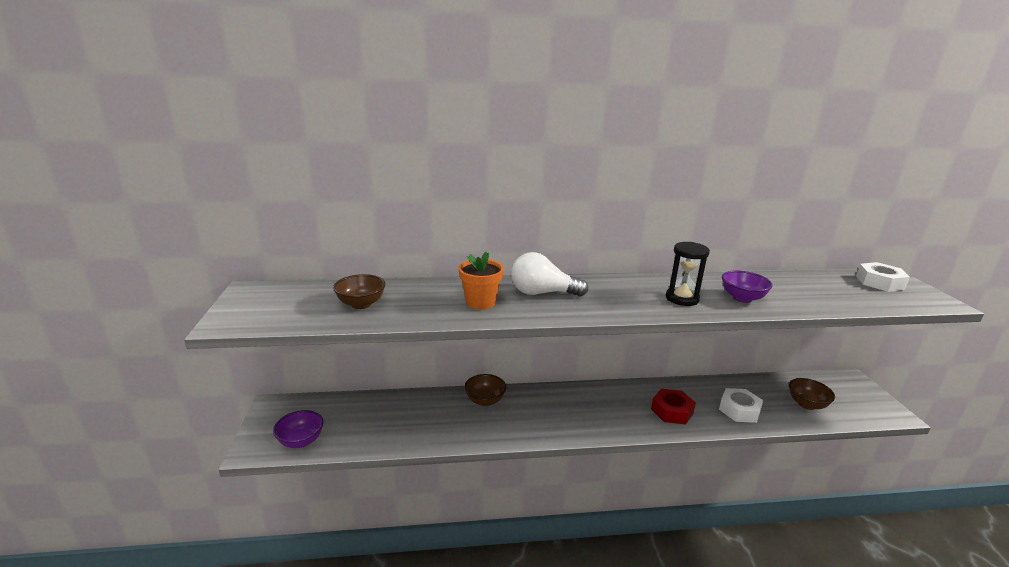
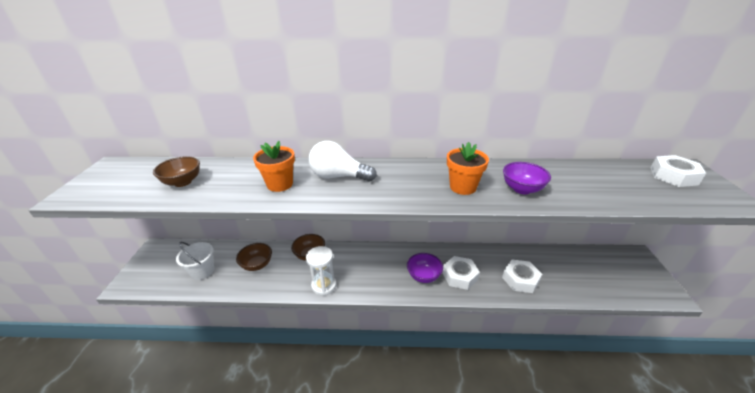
camera: 10 degrees right, 10 degrees up
(301, 441) = (161, 280): purple bowl -> purple bowl (423, 276)
(352, 427) = (202, 271): none -> white bucket
(516, 432) = (324, 285): none -> white hourglass
(672, 411) = (460, 276): red nut -> white nut
(682, 299) = (463, 187): black hourglass -> orange flower pot
(807, 404) = (585, 278): brown bowl -> brown bowl (257, 265)

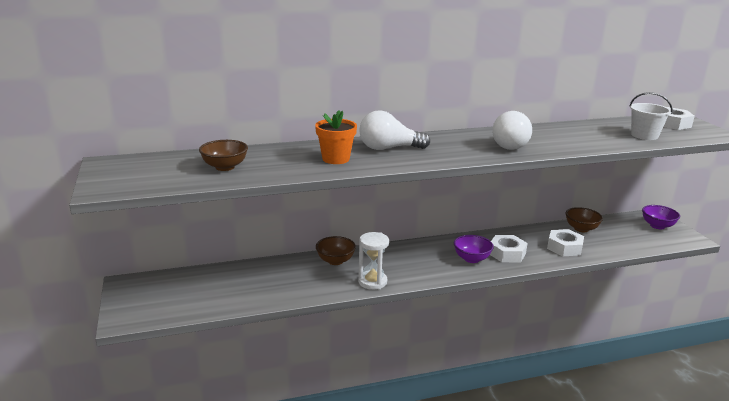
camera: 20 degrees left, 10 degrees down
(202, 271) = (215, 293): white bucket -> white bucket (644, 135)
(257, 265) = (279, 278): brown bowl -> brown bowl (581, 229)
(463, 187) = (511, 145): orange flower pot -> white light bulb
(522, 189) = (561, 142): purple bowl -> purple bowl (657, 226)

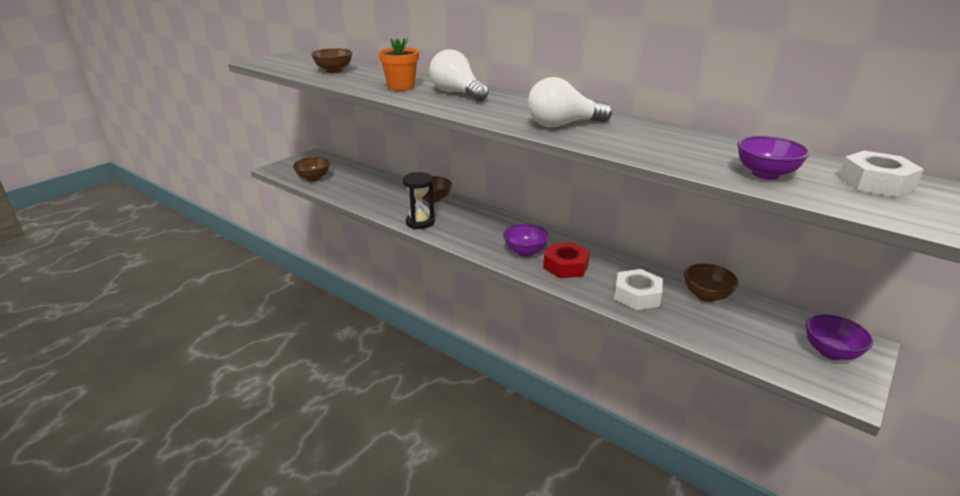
camera: 55 degrees right, 5 degrees up
(192, 304) = (313, 178): none -> brown bowl
(372, 282) = (420, 222): white hourglass -> black hourglass
(507, 253) = (566, 266): white nut -> red nut
(644, 135) = (765, 174): white bucket -> purple bowl

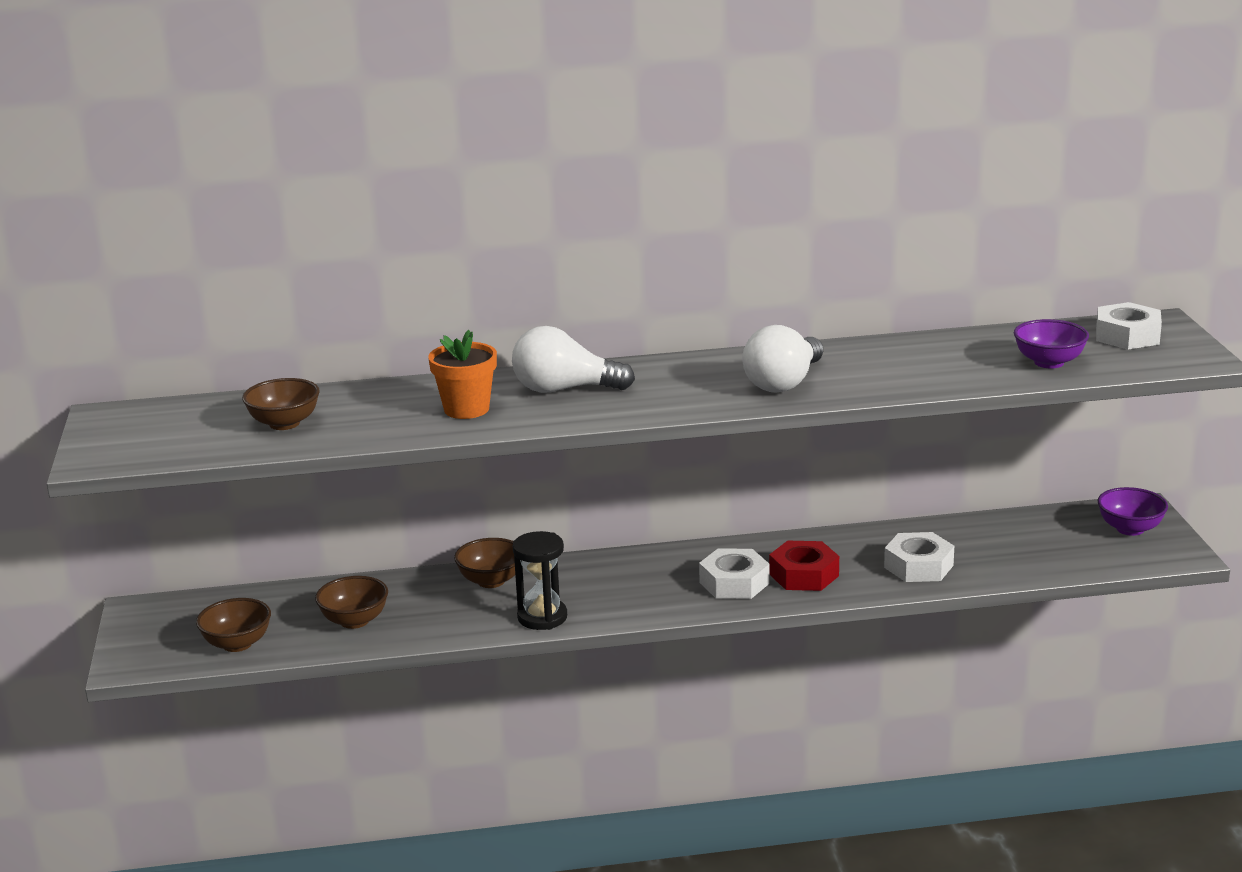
camera: 45 degrees left, 5 degrees down
(525, 251) = (734, 583): purple bowl -> white nut
(706, 295) = (973, 532): brown bowl -> brown bowl (354, 621)

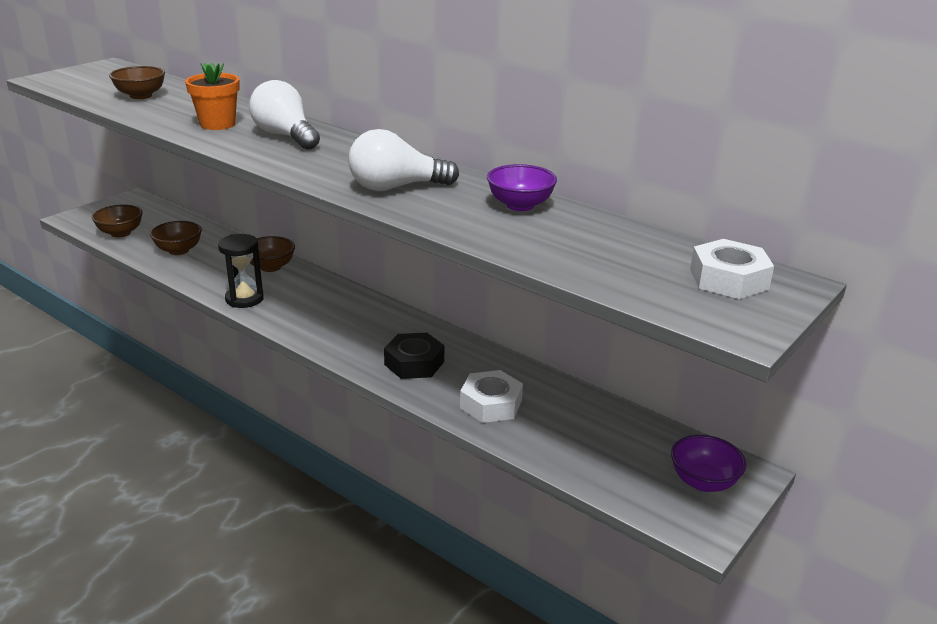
camera: 45 degrees right, 5 degrees up
(734, 583) = (368, 342): white nut -> none
(804, 575) = (414, 363): red nut -> black nut
(1049, 362) = (604, 264): purple bowl -> purple bowl (520, 205)

